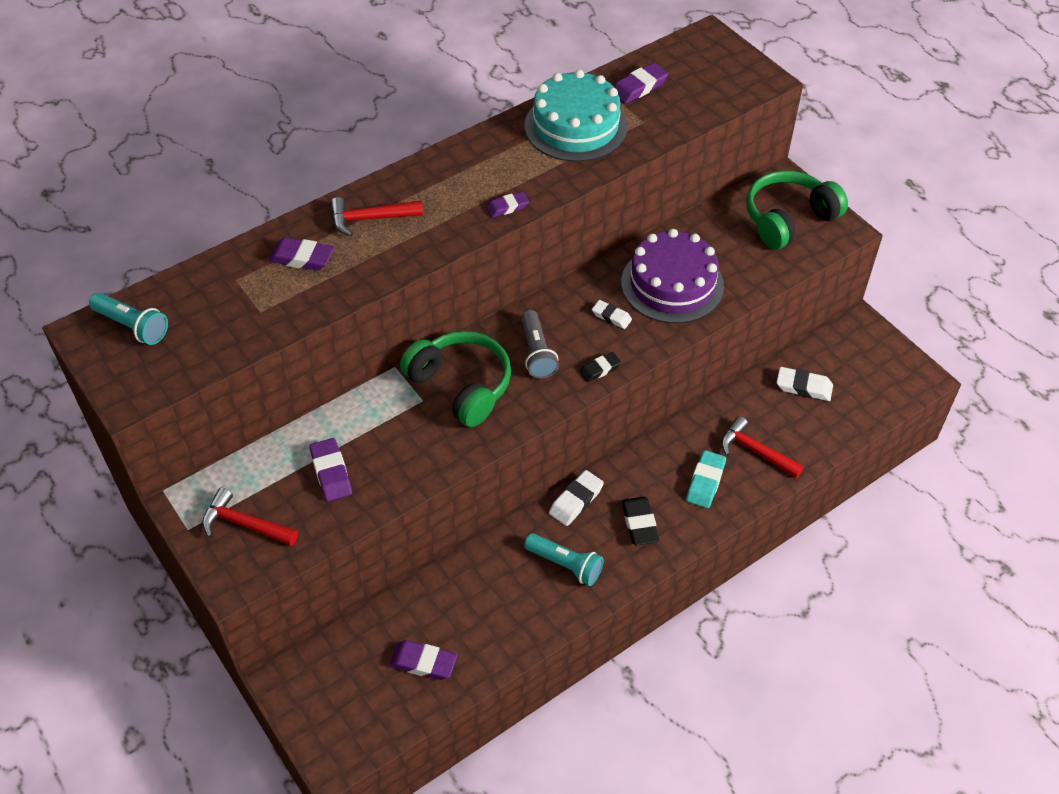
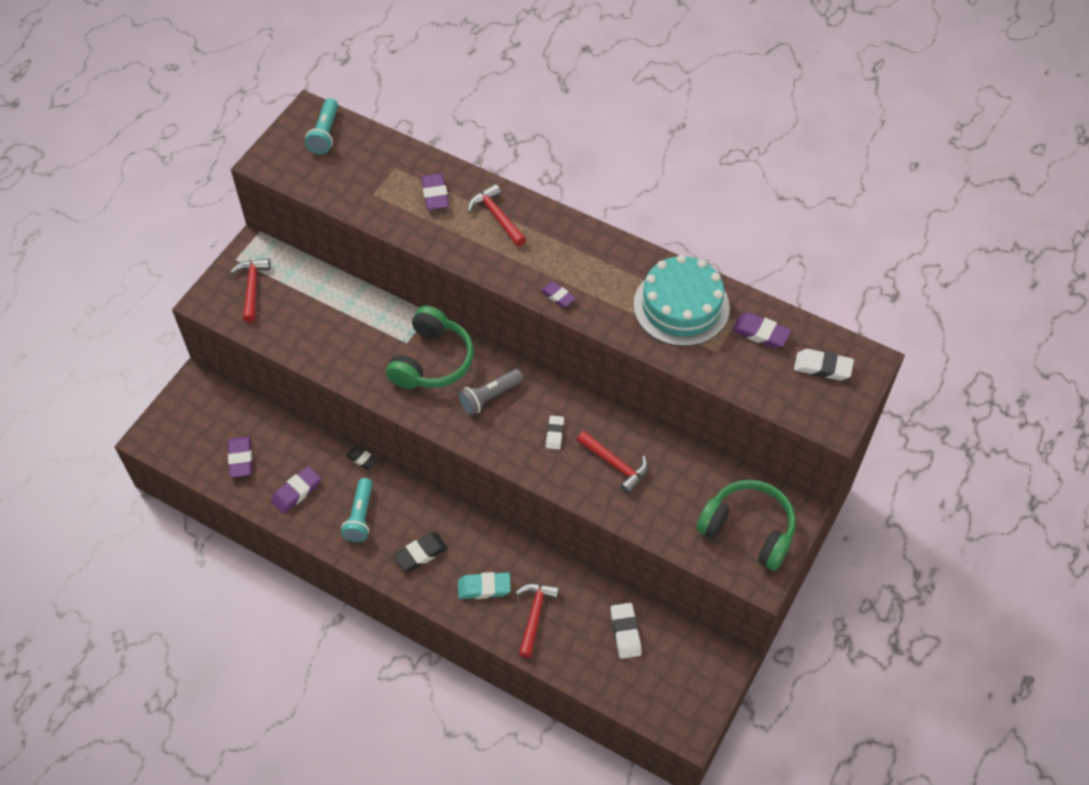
camera: 65 degrees right, 5 degrees up
(331, 473) = (316, 316): purple eraser -> purple eraser (296, 492)
(576, 501) = (422, 501): white eraser -> white eraser (822, 367)
(600, 369) = (494, 446): black eraser -> black eraser (362, 459)
(672, 284) = (615, 465): purple cake -> red hammer

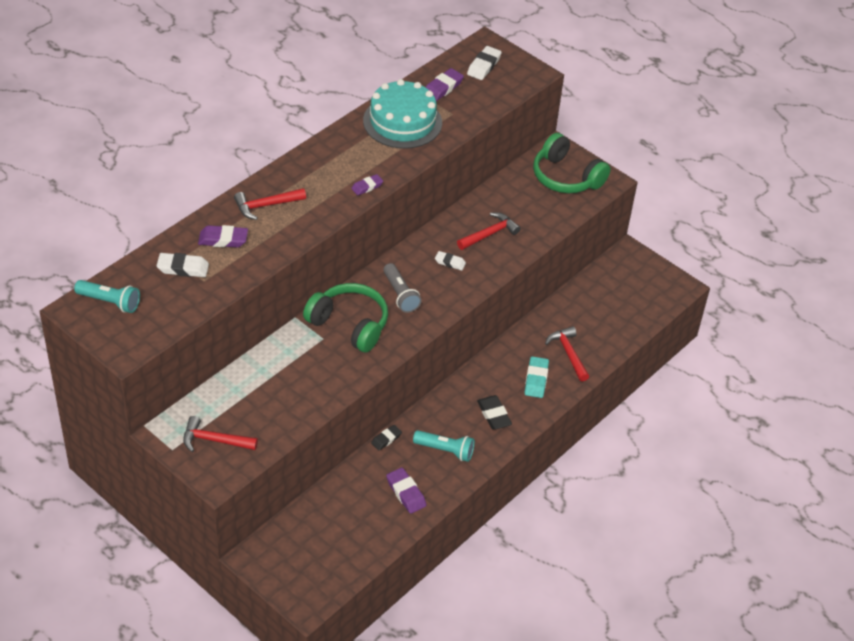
camera: 80 degrees left, 10 degrees down
(241, 459) = (356, 531): purple eraser -> none
(535, 615) = (568, 353): red hammer -> red hammer turned 45 degrees clockwise
(625, 632) = (595, 303): white eraser -> white eraser (183, 268)
(748, 530) = (566, 177): green headphones -> green headphones turned 90 degrees counterclockwise

